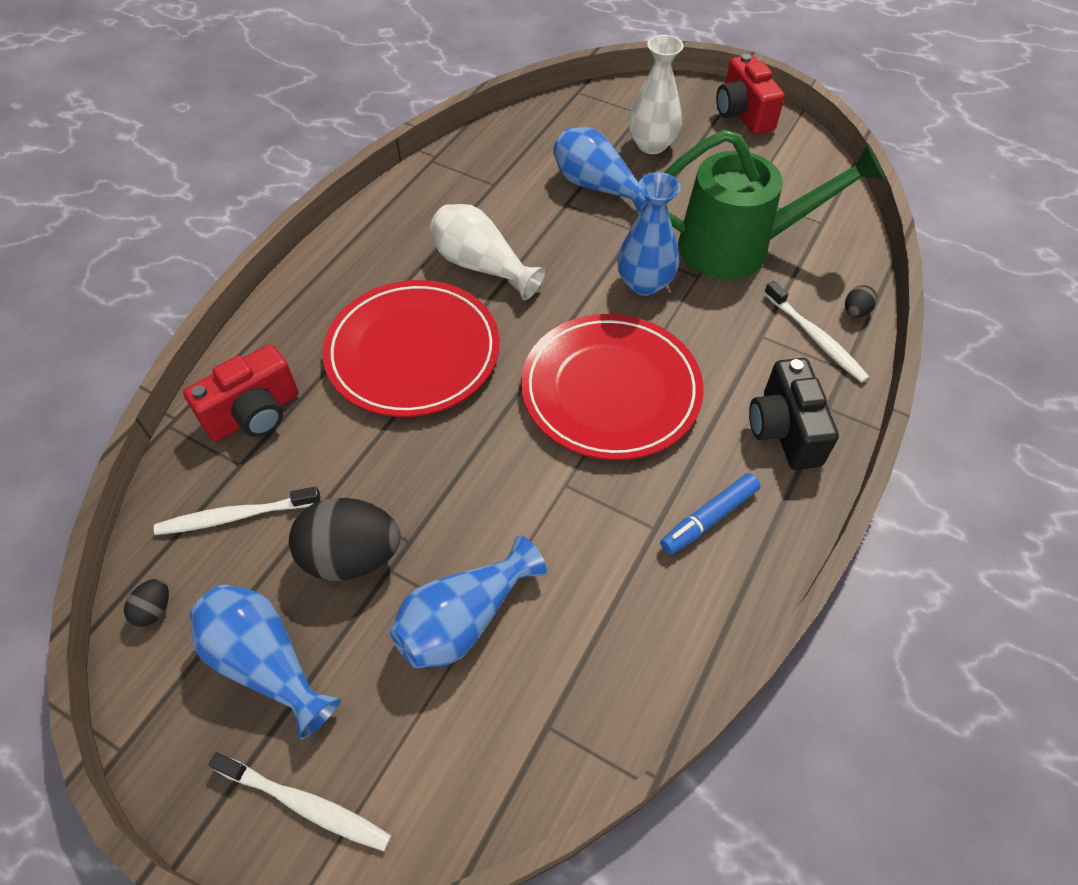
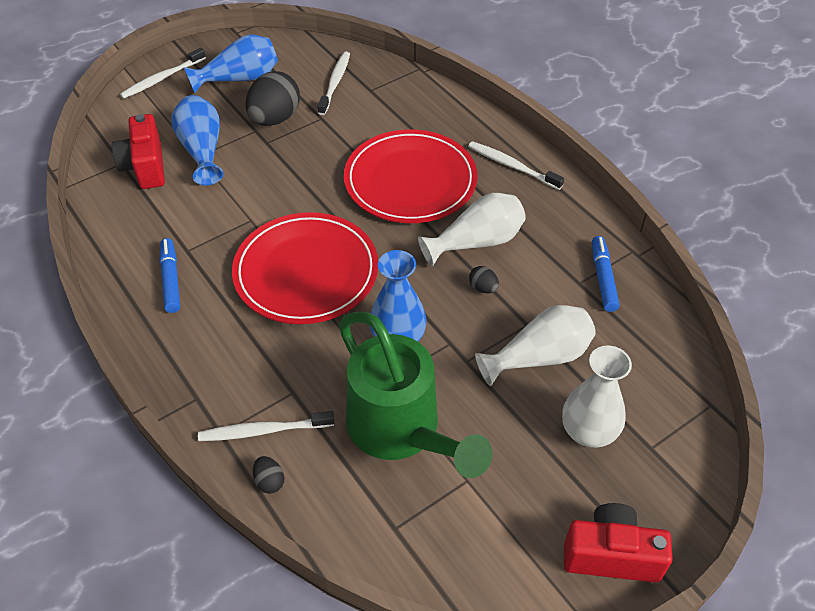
camera: 115 degrees right, 5 degrees down
(154, 609) = (300, 49): black egg -> black egg (483, 288)
(254, 414) = (405, 101): red camera -> red camera (145, 167)
(344, 273) = (511, 166): none -> white toothbrush
(478, 171) = (603, 278): none -> blue marker
(598, 187) = (539, 357): blue vase -> white vase
(738, 247) = (401, 431): green watering can -> green watering can turned 60 degrees counterclockwise
(784, 430) = (199, 357): black camera -> none

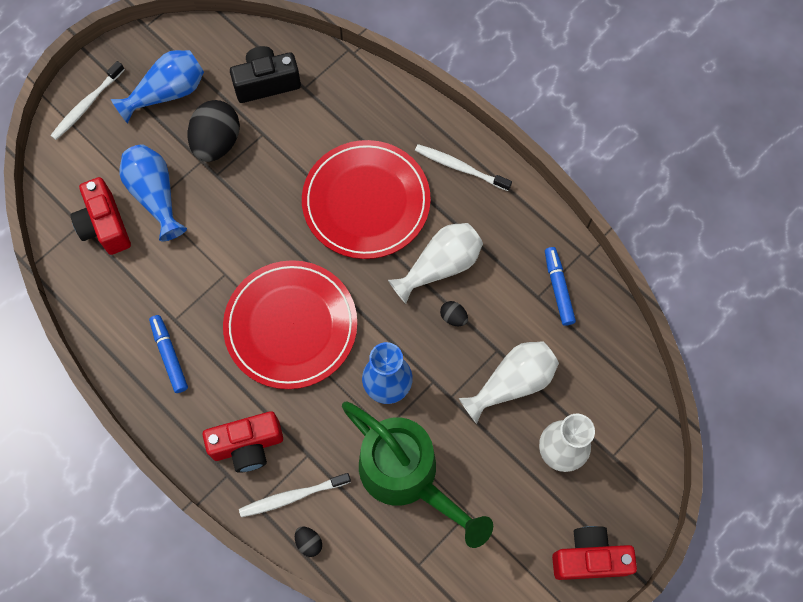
camera: 10 degrees left, 20 degrees up
(228, 373) = (247, 445): none -> red camera
(335, 82) = (266, 83): white toothbrush -> black camera

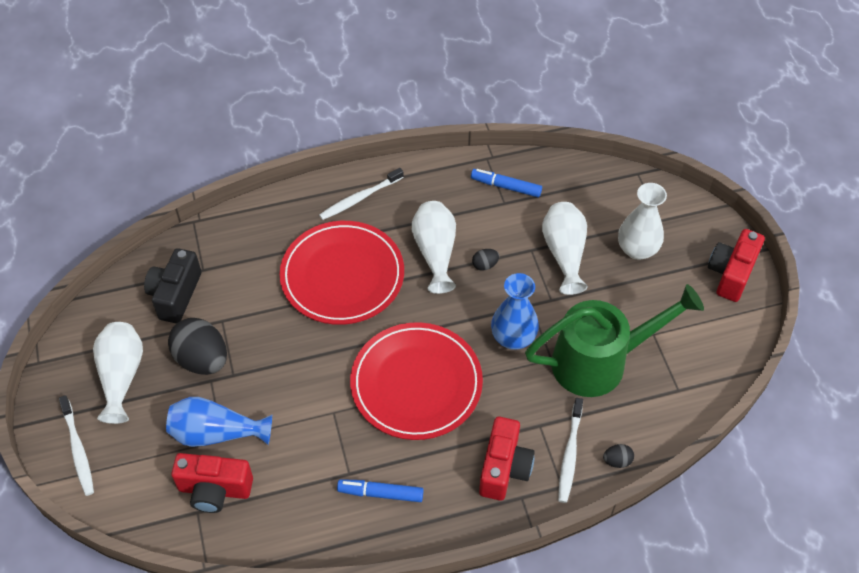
camera: 60 degrees left, 15 degrees down
(167, 93) = (121, 376): blue vase -> white vase

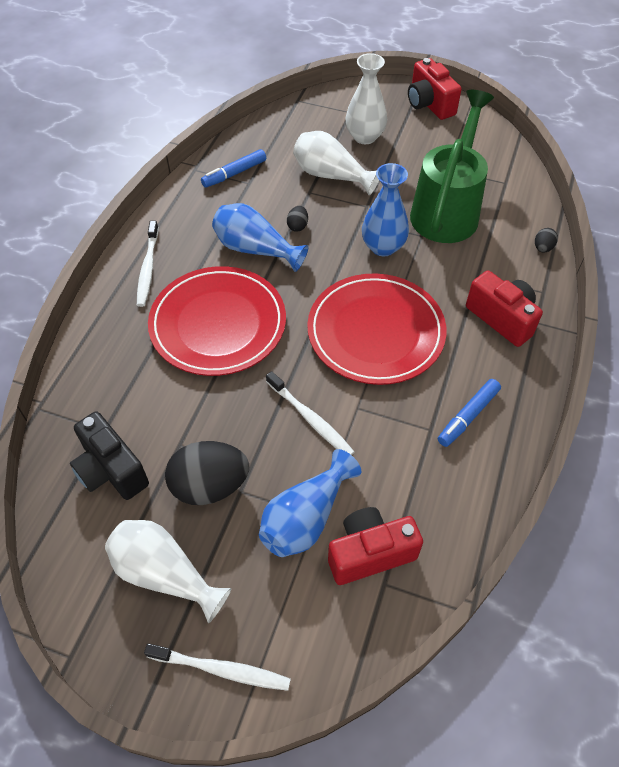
camera: 55 degrees left, 0 degrees up
(215, 490) = (370, 553): red camera -> red camera turned 150 degrees counterclockwise
(435, 252) = (255, 249): white vase -> blue vase
(569, 455) = (518, 272): white toothbrush -> white toothbrush (311, 419)

